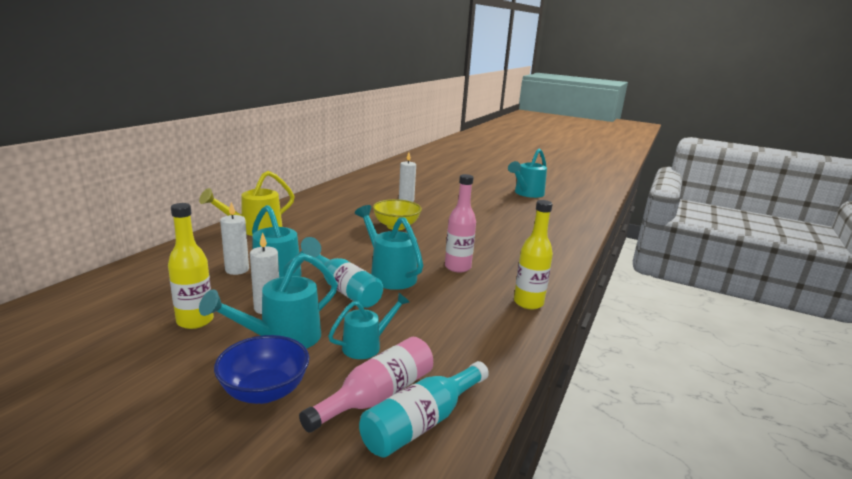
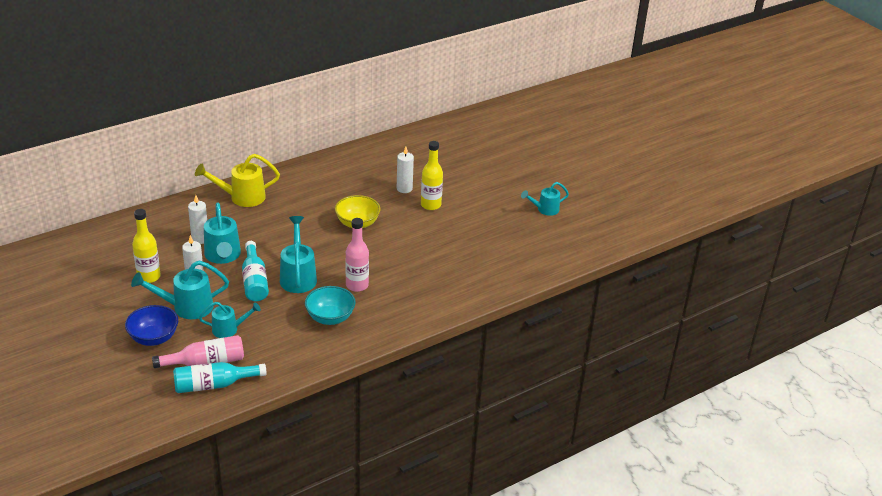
camera: 30 degrees right, 15 degrees up
(469, 299) = (330, 318): none -> turquoise bowl
(527, 194) = (545, 209): turquoise watering can -> turquoise watering can, size x0.64
(528, 303) = (369, 335): yellow bottle -> yellow bottle (430, 205)

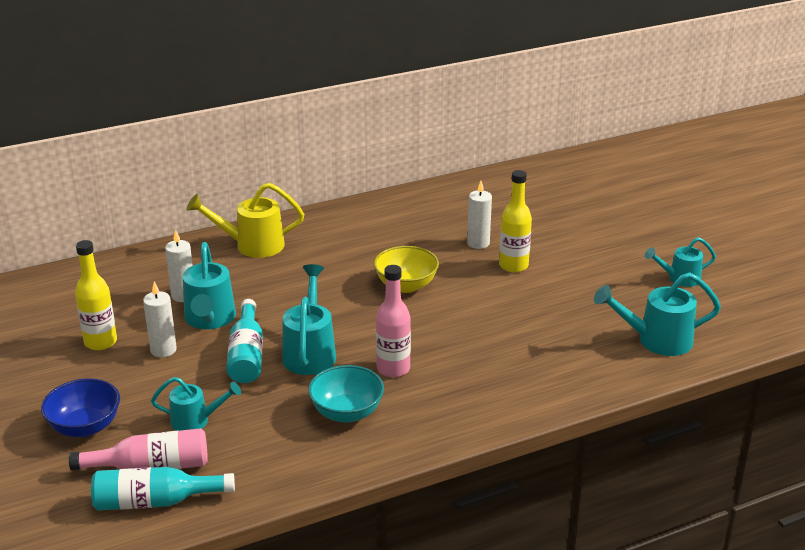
camera: 10 degrees right, 5 degrees down
(186, 307) = (143, 386): turquoise watering can -> turquoise watering can (657, 340)

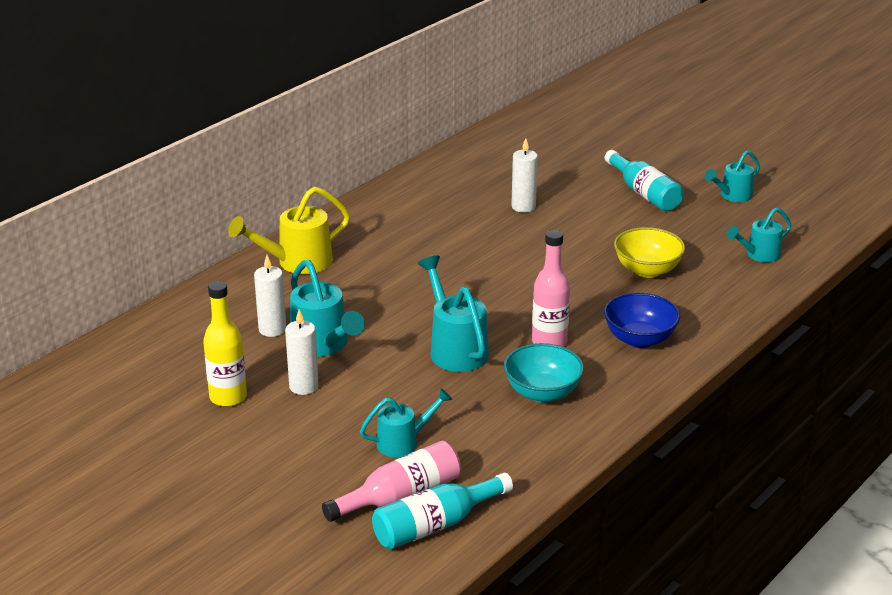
camera: 25 degrees left, 0 degrees up
(85, 427) = (295, 481): blue bowl -> blue bowl (639, 339)
(247, 355) = (395, 368): turquoise bottle -> turquoise bottle (644, 193)
(406, 285) = (490, 263): yellow bowl -> yellow bowl (647, 270)
(513, 266) = (575, 220): yellow bottle -> none
(657, 340) = (759, 255): turquoise watering can -> turquoise watering can, size x0.64

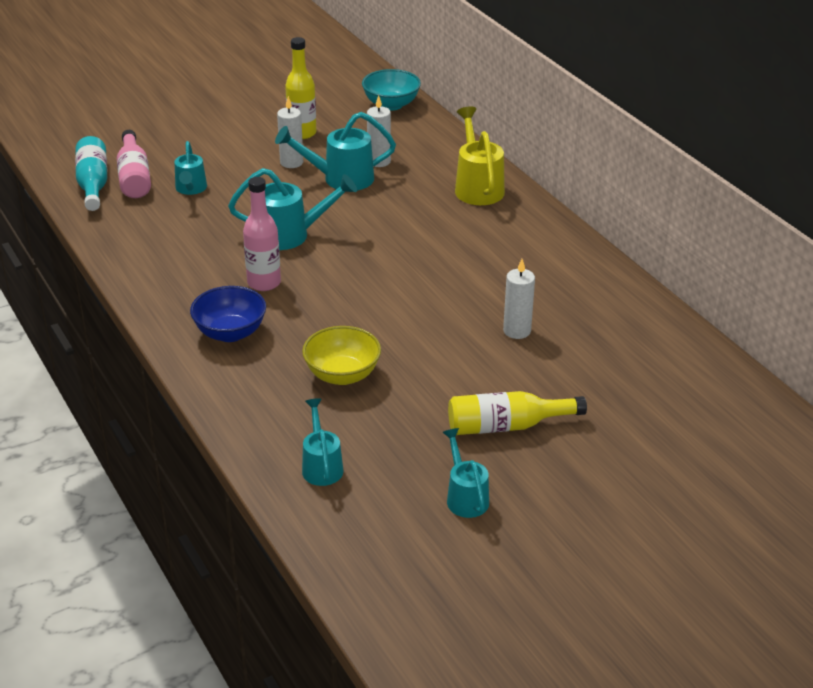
camera: 110 degrees right, 5 degrees up
(542, 393) = (197, 261): turquoise bowl -> turquoise bowl (391, 105)
(644, 193) = (506, 426): turquoise bottle -> yellow bottle

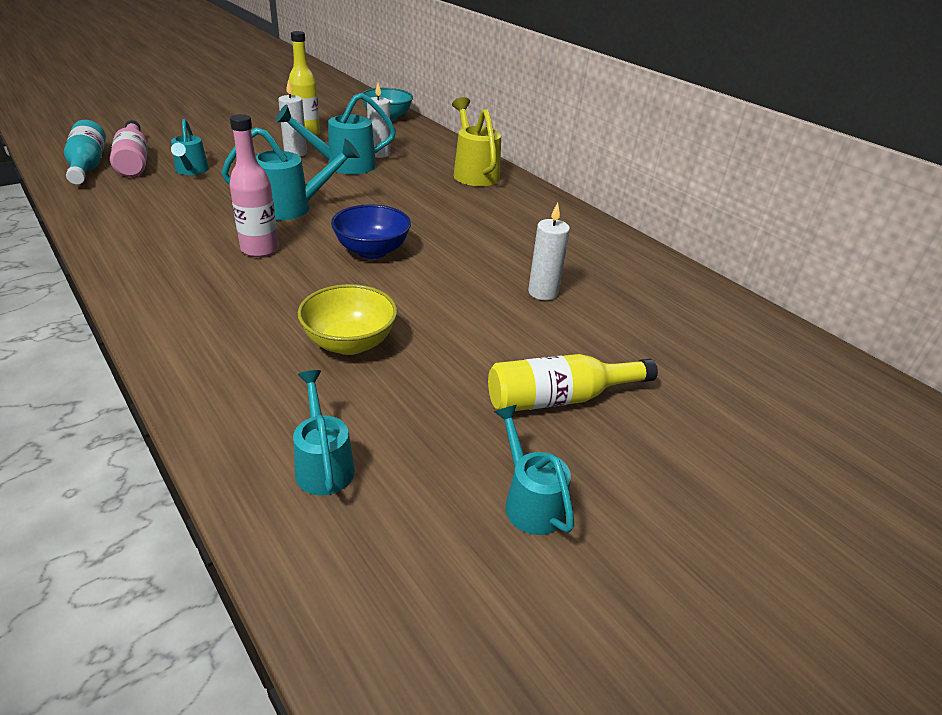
camera: 10 degrees left, 0 degrees up
(230, 333) = (214, 299): blue bowl -> blue bowl (372, 251)

